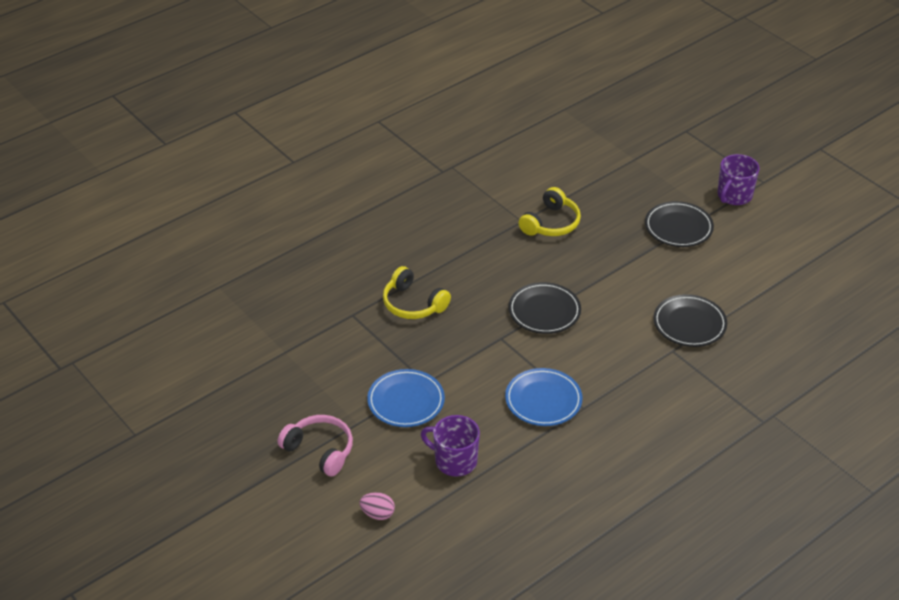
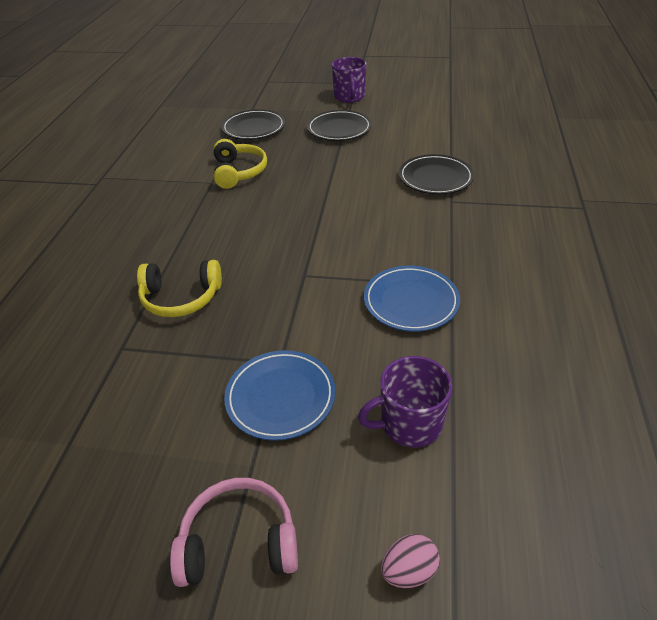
camera: 40 degrees left, 0 degrees up
(544, 311) = (314, 232): black plate -> black plate (254, 128)

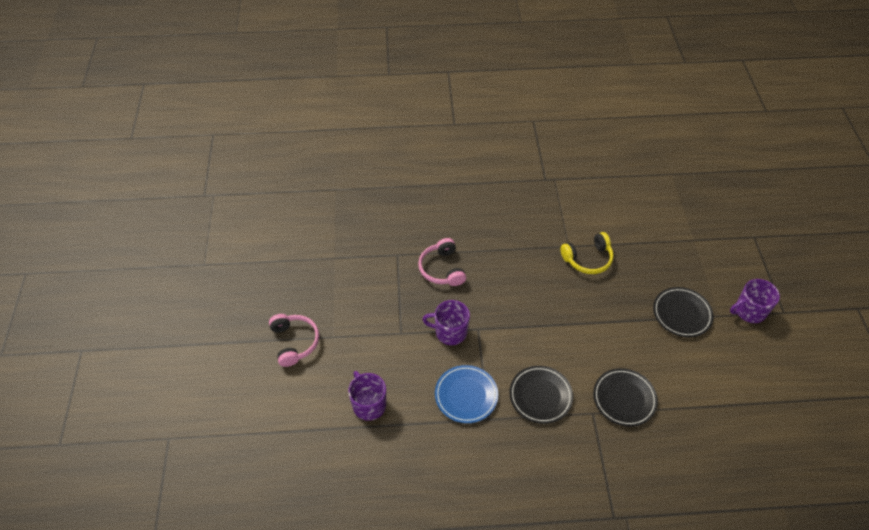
camera: 75 degrees right, 10 degrees up
(181, 298) = (442, 269): yellow headphones -> pink headphones
(254, 128) = (659, 250): black plate -> black plate (540, 396)
(280, 397) = (376, 339): blue plate -> none
(299, 304) = (450, 332): none -> purple mug
(409, 570) = (288, 412): pink egg -> none

